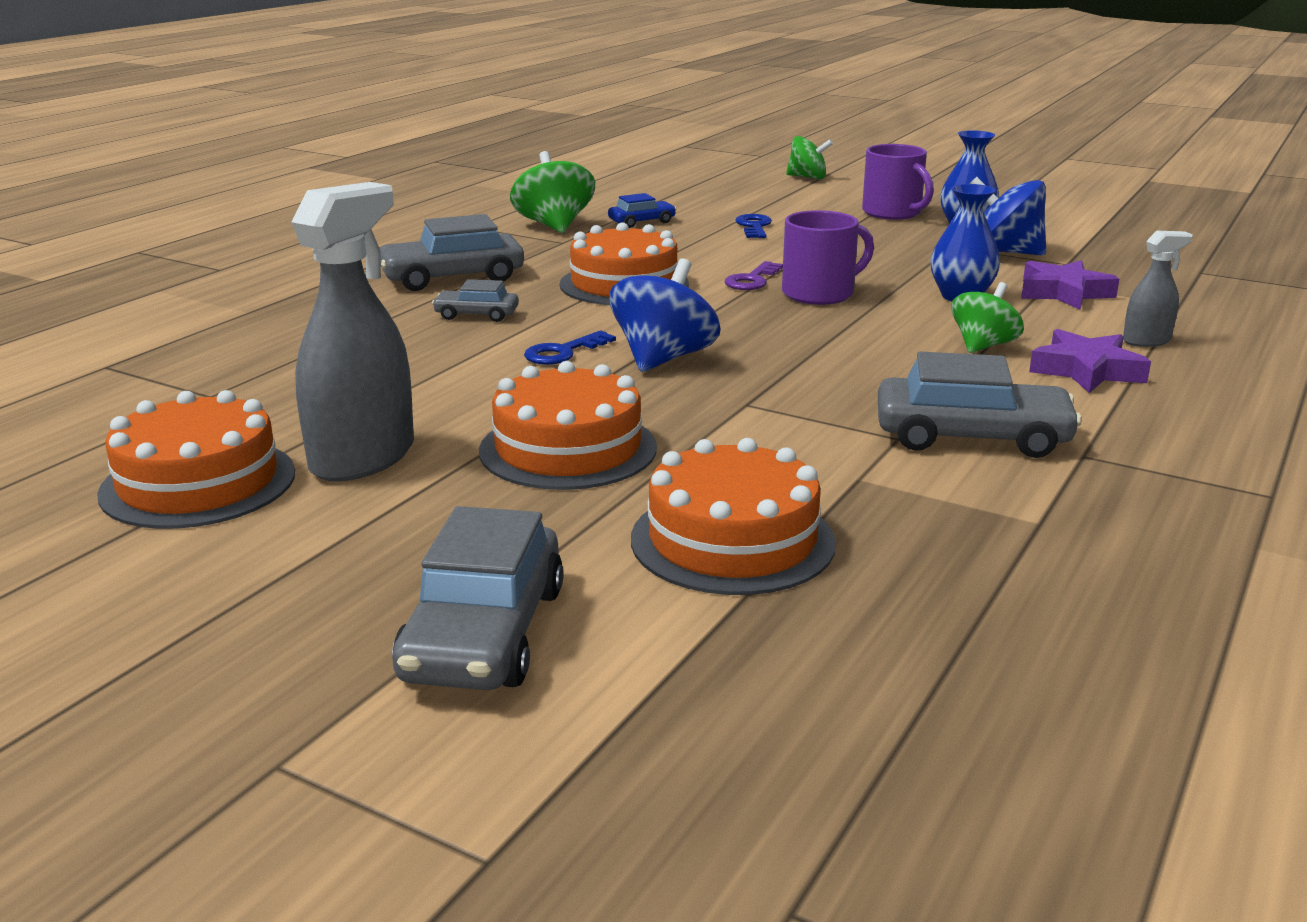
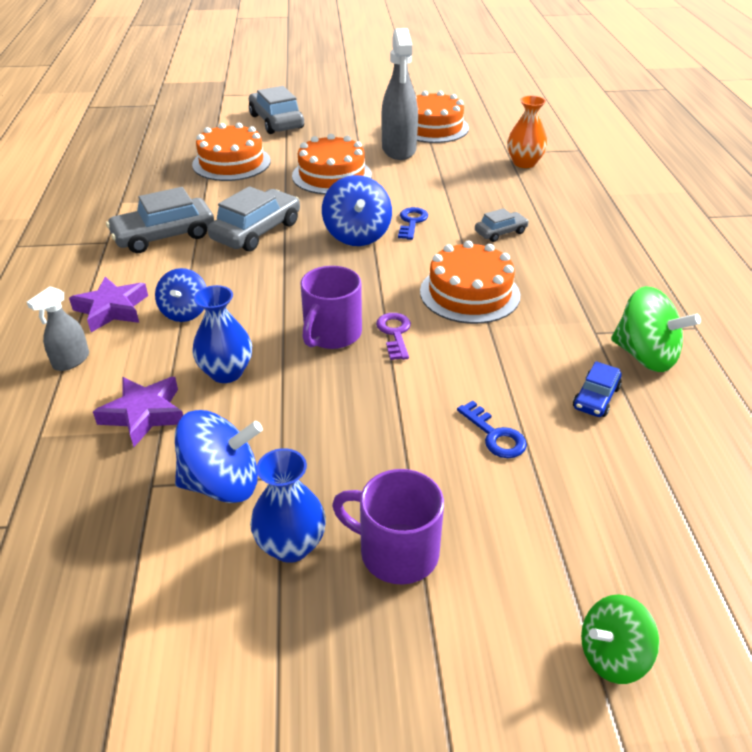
camera: 145 degrees right, 15 degrees up
(234, 373) = (524, 163): none -> orange vase
(452, 277) = (577, 259): grey car -> grey car (256, 231)
(983, 346) = (185, 312): green spinning top -> blue spinning top

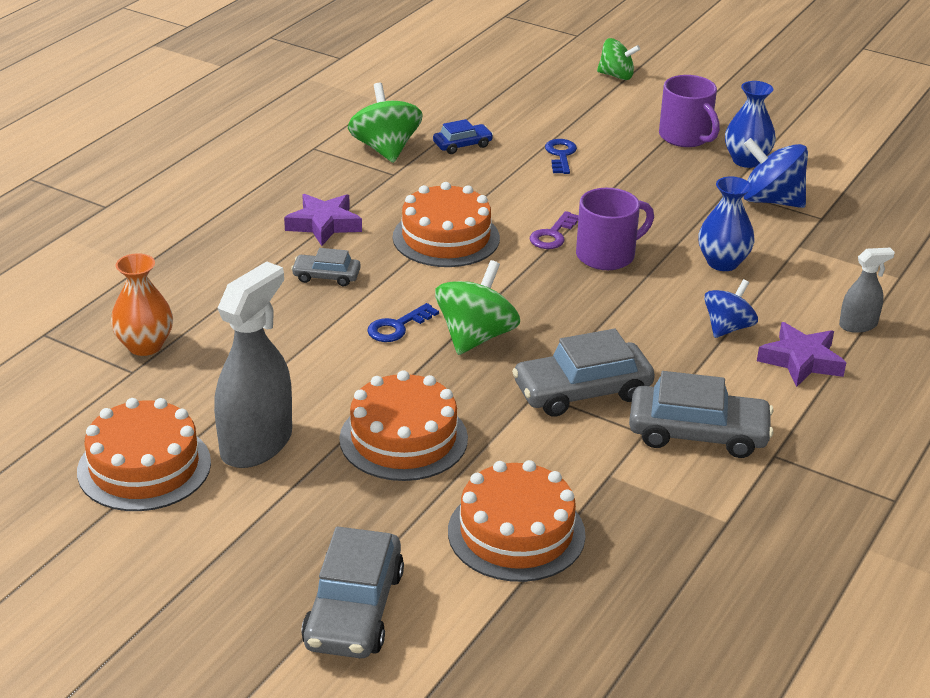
camera: 145 degrees left, 5 degrees down
(144, 414) = (808, 260): purple star -> purple star (324, 224)
(357, 235) = (476, 337): blue spinning top -> green spinning top

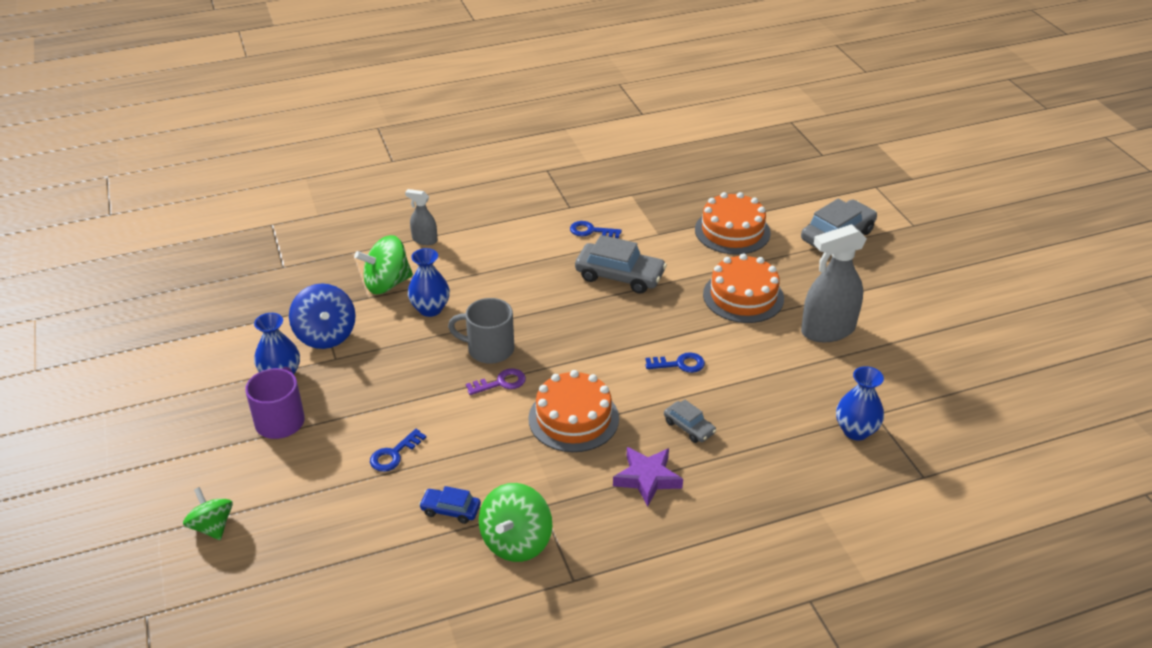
camera: 140 degrees left, 5 degrees up
(144, 467) = (901, 346): orange cake -> none
(145, 345) = (855, 431): orange vase -> blue vase
(476, 337) = (639, 334): green spinning top -> green spinning top (387, 284)
(607, 255) = (489, 349): purple mug -> grey mug
(698, 433) = (591, 231): grey car -> blue key
(727, 328) = (493, 271): blue spinning top -> none
(801, 361) = (485, 238): purple star -> none

